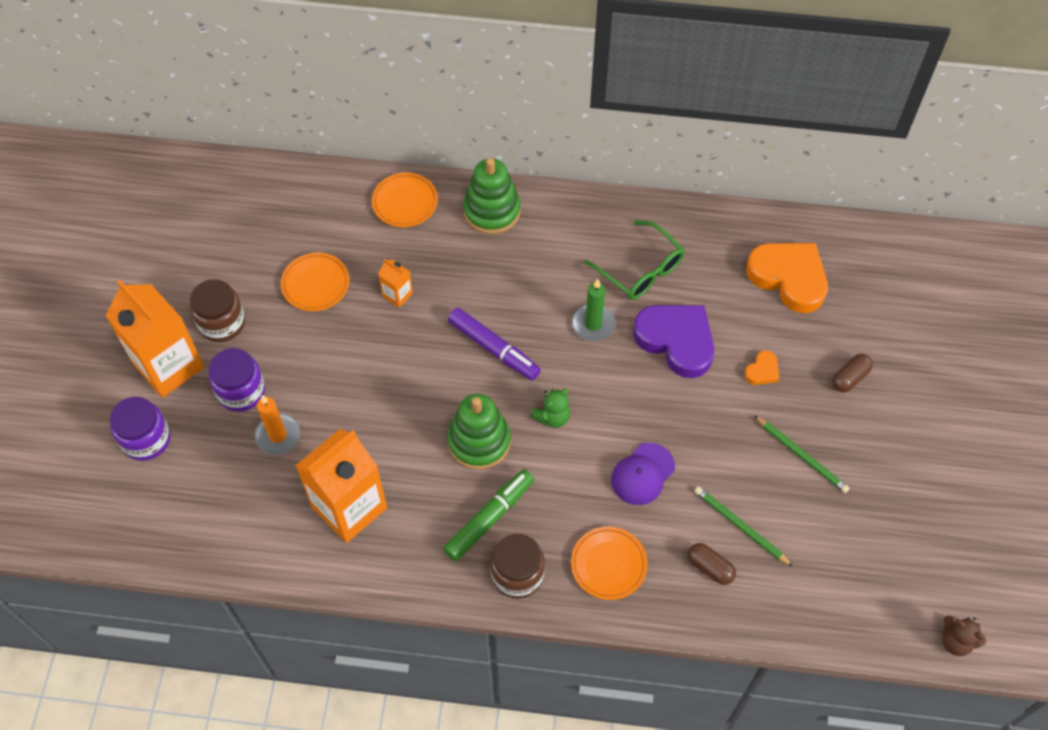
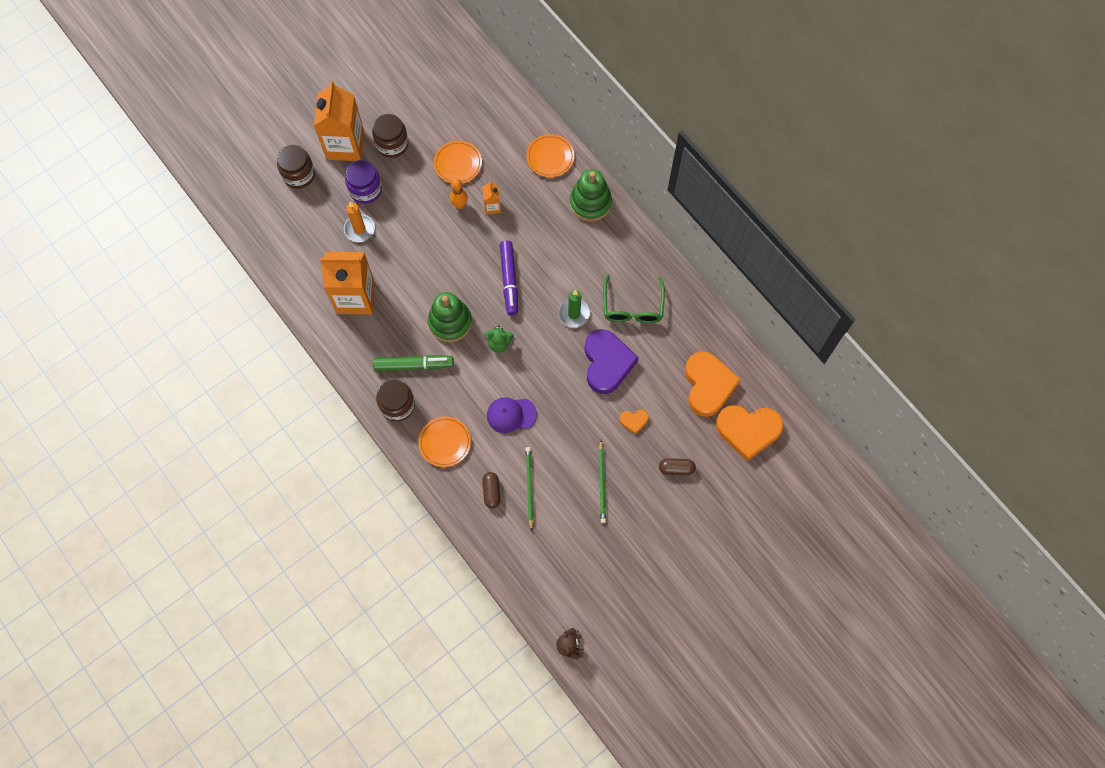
camera: 45 degrees right, 10 degrees up
(146, 439) = (299, 174): purple jar -> brown jar
(361, 321) = (459, 205): none -> orange bowling pin
(869, 286) = (748, 431): none -> orange heart

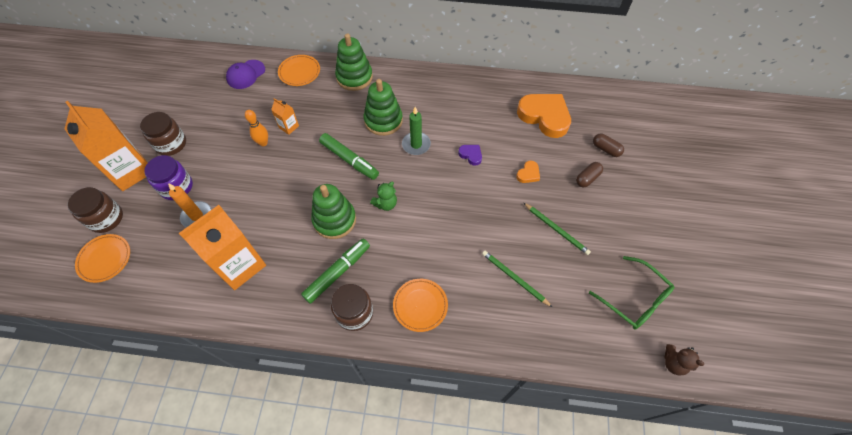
camera: 45 degrees left, 10 degrees down
(458, 164) = (236, 120): orange plate -> orange plate (105, 259)
(491, 492) = (493, 308): brown capsule -> brown capsule (606, 149)
(509, 280) = (349, 160): purple marker -> green marker
(511, 415) = (446, 242): purple cap -> purple cap (246, 74)
(571, 267) = (383, 120): none -> green stacking toy
(607, 363) = (471, 155): purple heart -> purple heart, size x0.44
(632, 307) = (448, 111): green glasses -> green glasses (634, 299)
(748, 431) = (597, 121): orange heart -> none

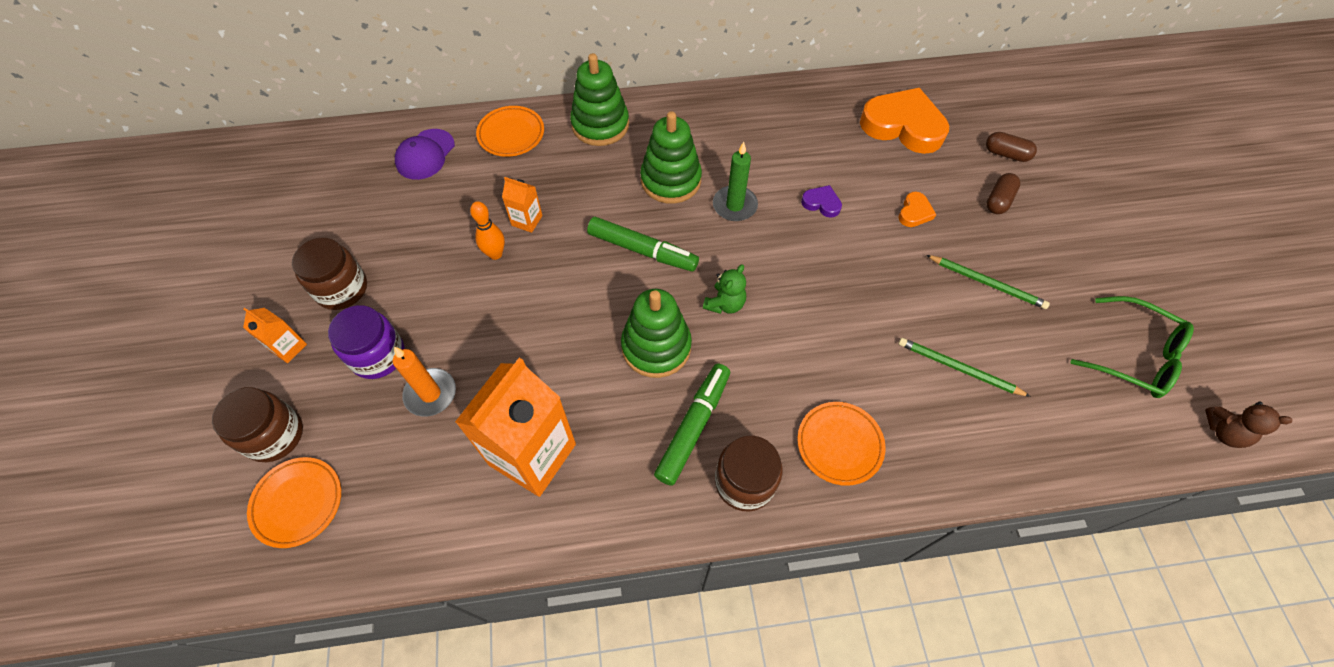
camera: 15 degrees left, 0 degrees up
(131, 171) = (288, 347): orange carton -> orange carton, size x0.44

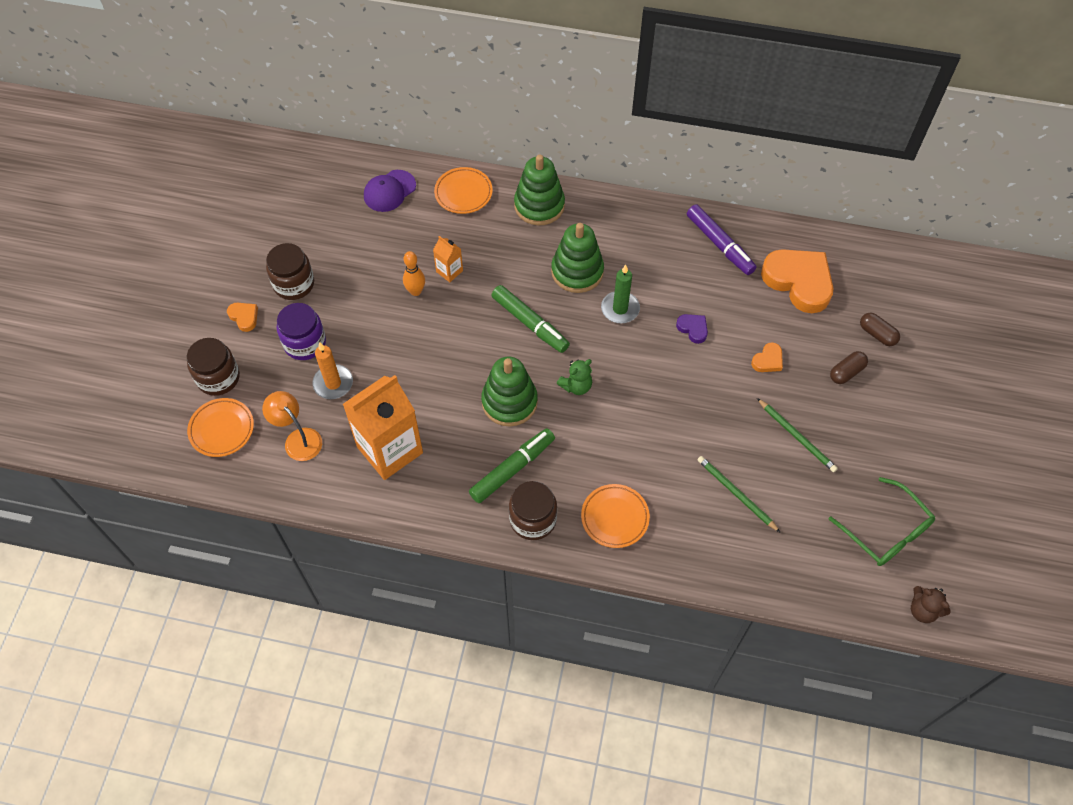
camera: 20 degrees right, 0 degrees up
(288, 347) = (244, 317): orange carton -> orange heart
(407, 481) = (298, 439): none -> orange lamp
(806, 112) = (720, 244): none -> purple marker

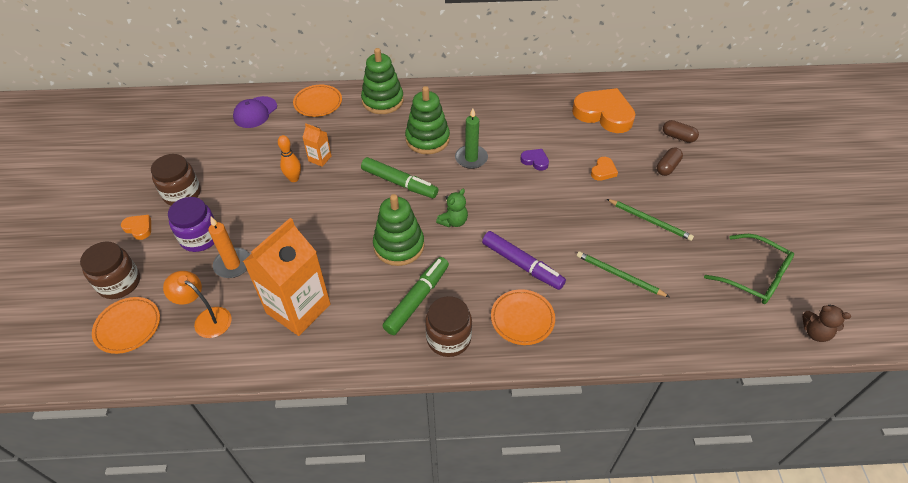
camera: 15 degrees left, 10 degrees down
(720, 244) = (534, 101): purple marker -> purple marker (522, 265)

